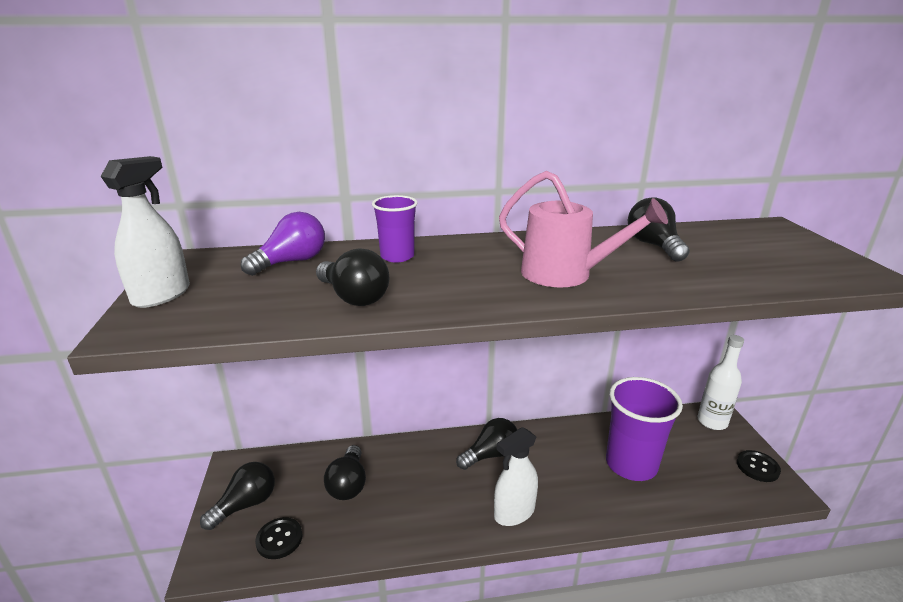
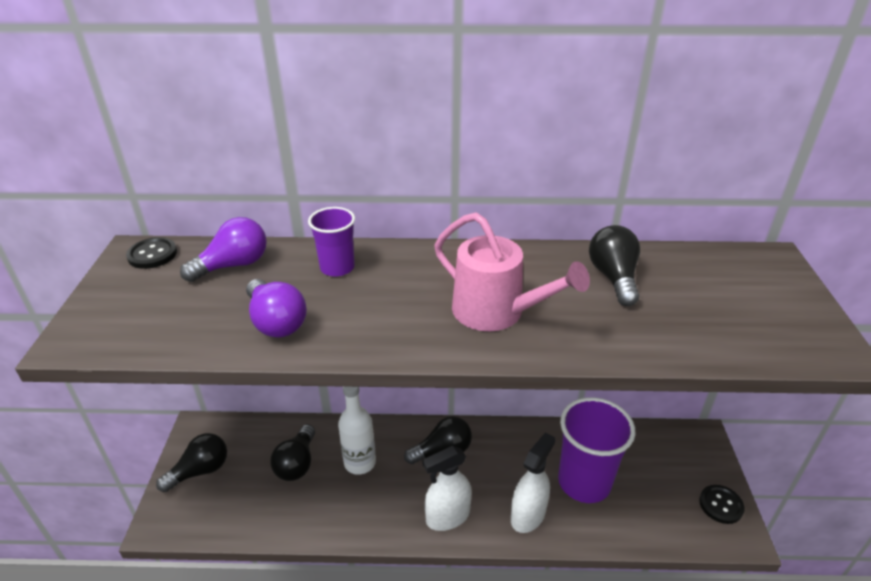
camera: 10 degrees right, 10 degrees up
(161, 295) = (105, 299): white spray bottle -> white spray bottle (528, 515)
(279, 539) = (224, 510): black button -> black button (152, 254)
(354, 297) = (276, 322): black light bulb -> purple light bulb
(712, 422) = (692, 445): white bottle -> white bottle (360, 462)

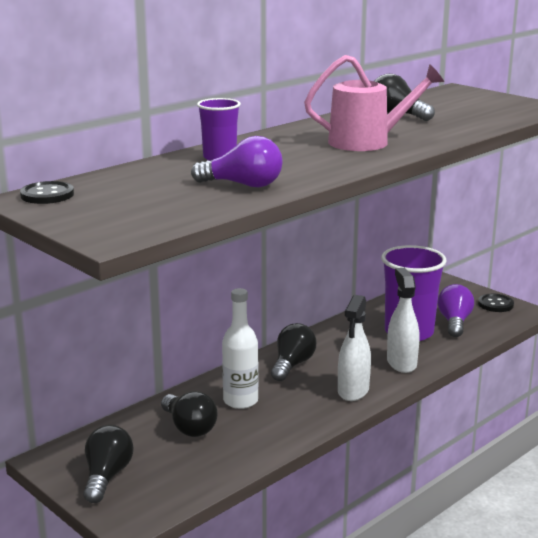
camera: 45 degrees left, 15 degrees down
(233, 265) = (136, 179): purple light bulb -> purple light bulb (454, 322)

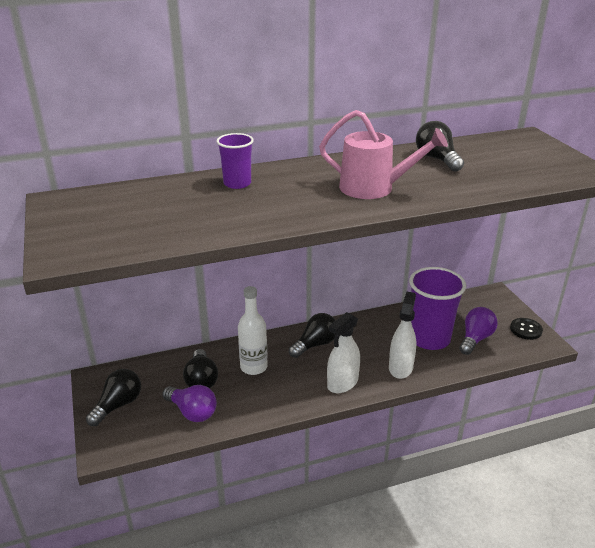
camera: 25 degrees right, 10 degrees up
(47, 195) = (74, 199): black button -> none
(243, 185) = (218, 219): purple light bulb -> purple light bulb (192, 412)

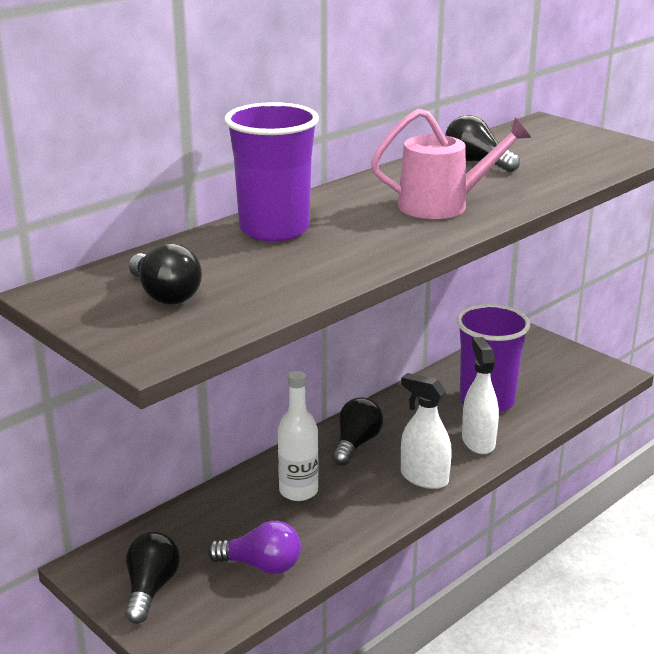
camera: 25 degrees left, 5 degrees down
(201, 380) = (241, 525): black light bulb -> black light bulb (165, 295)
(237, 183) = (274, 229): purple cup -> purple cup, size x1.84
(342, 383) = (424, 478): white spray bottle -> white spray bottle turned 105 degrees clockwise
(475, 339) = (538, 388): purple light bulb -> none
(526, 330) = (584, 364): black button -> none

